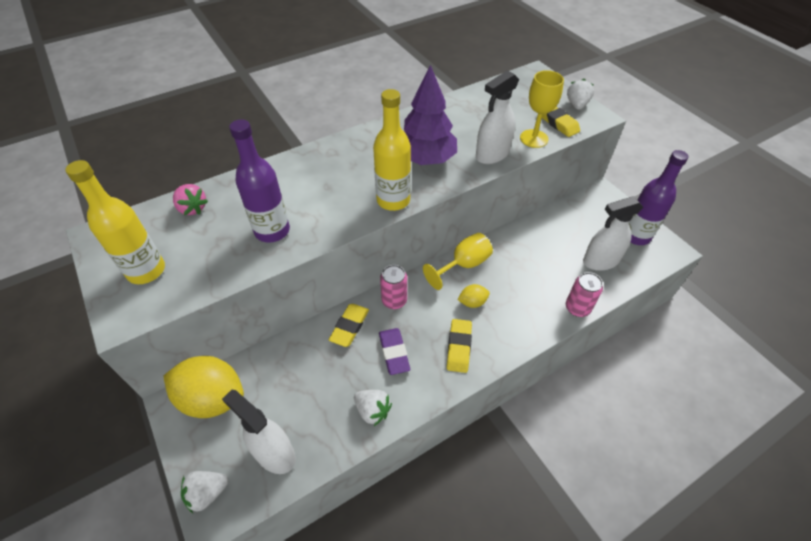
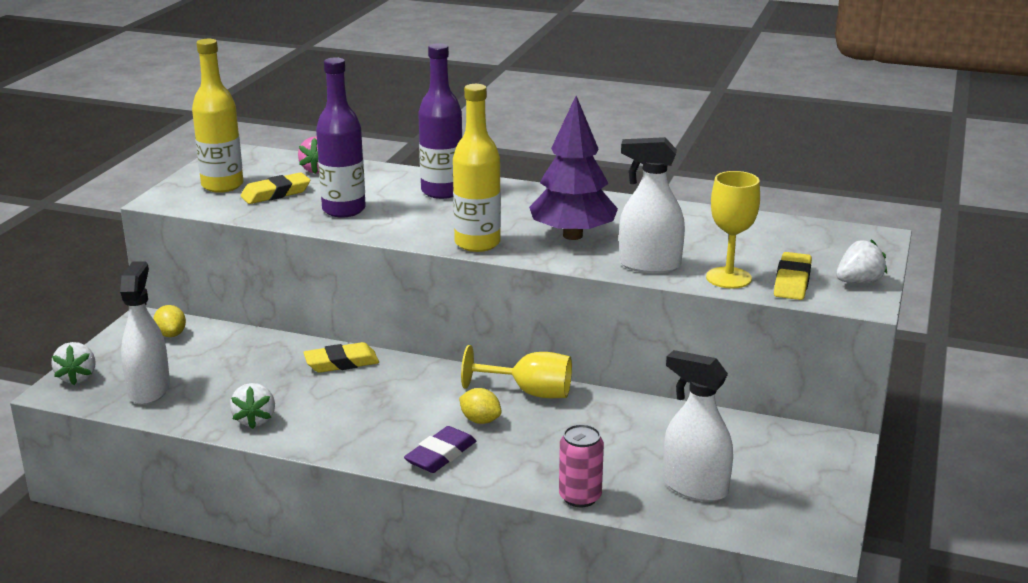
camera: 50 degrees right, 25 degrees down
(207, 493) = (77, 377): white strawberry -> white strawberry turned 120 degrees counterclockwise
(212, 398) = (171, 334): yellow lemon -> yellow lemon, size x0.45
(394, 300) = (412, 372): pink can -> none
(394, 353) = (342, 401): purple eraser -> purple eraser (441, 455)
(459, 347) = (402, 437): yellow eraser -> yellow eraser (276, 193)
(636, 236) = (796, 500): purple bottle -> purple bottle (442, 191)

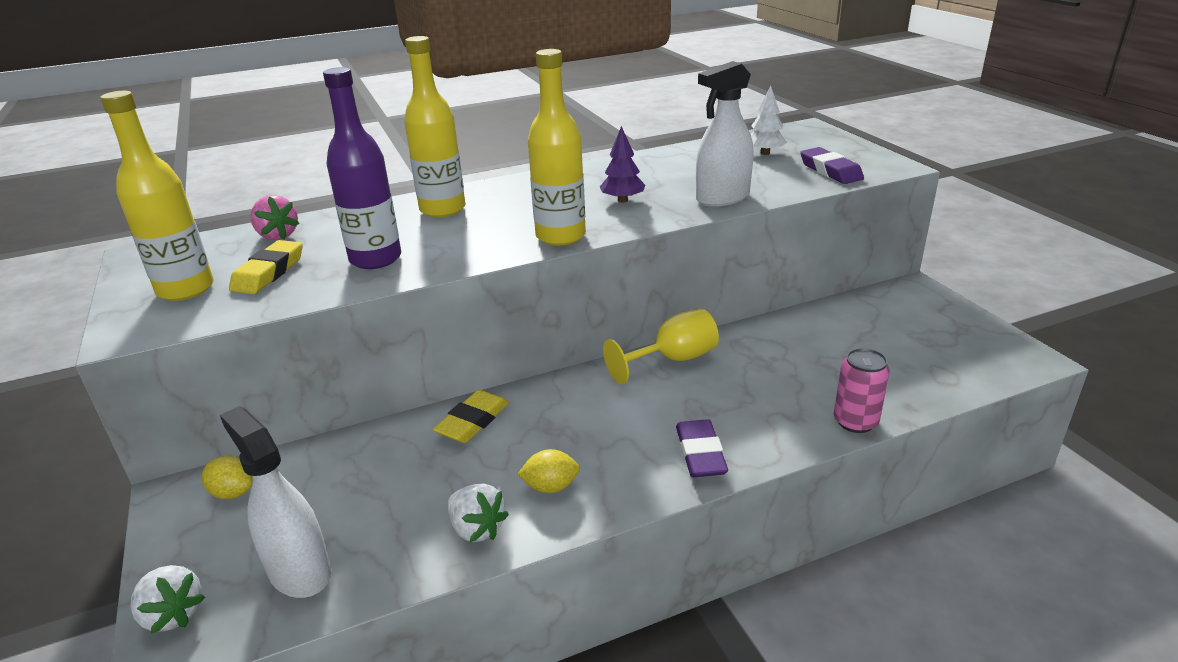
camera: 40 degrees left, 5 degrees up
(442, 191) = (442, 209): purple bottle -> yellow bottle
(480, 420) = (677, 404): yellow lemon -> yellow lemon (550, 487)
(573, 235) = (622, 200): purple tree -> purple tree, size x0.51
(694, 487) = (903, 366): white spray bottle -> none
(728, 278) = (790, 184): yellow goblet -> none
(774, 244) = (765, 153): none -> white tree
(792, 281) = (830, 171): yellow eraser -> purple eraser
(858, 282) = (864, 156): white strawberry -> none

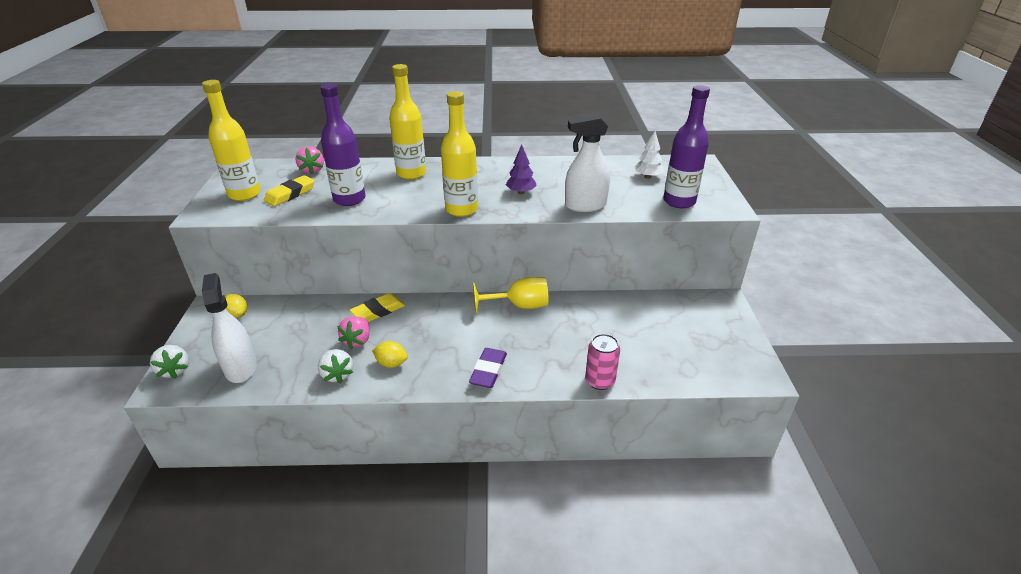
camera: 20 degrees right, 5 degrees up
(472, 471) = (357, 341): none -> pink strawberry
(830, 171) = (679, 201): purple eraser -> purple bottle

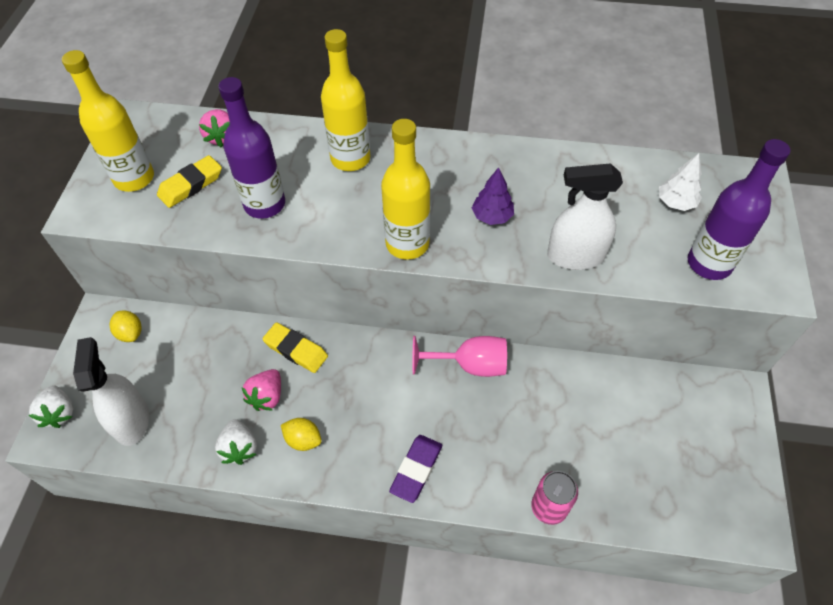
camera: 10 degrees right, 20 degrees up
(378, 311) = (296, 350): yellow eraser -> yellow eraser turned 60 degrees clockwise
(519, 306) = (470, 365): yellow goblet -> pink goblet

